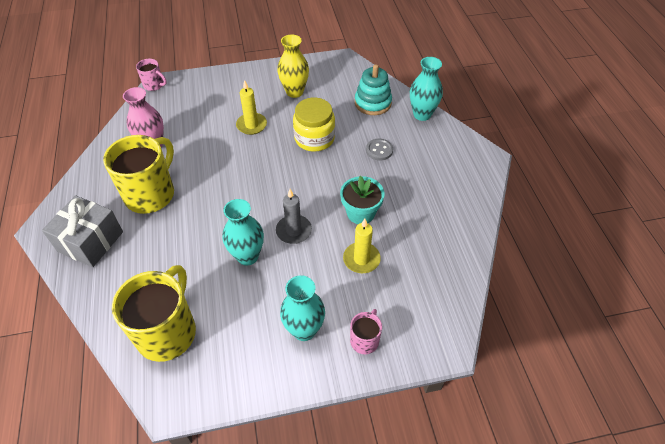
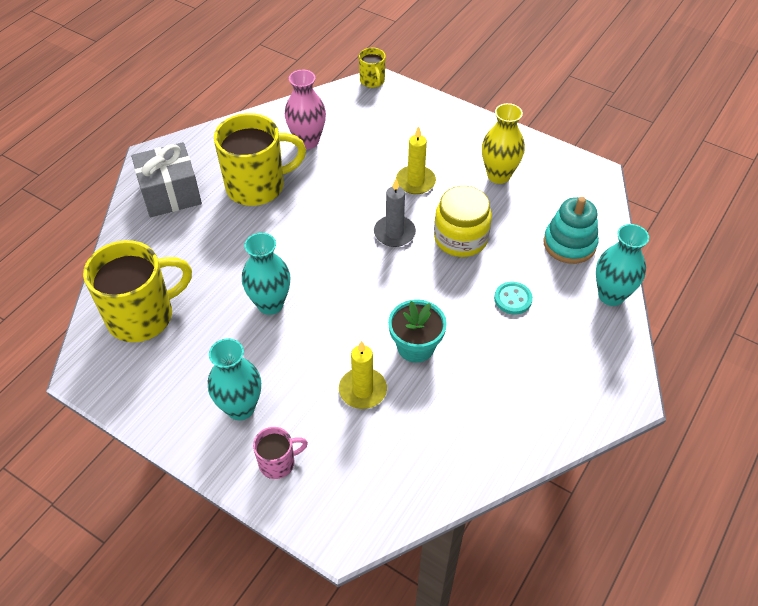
camera: 45 degrees right, 0 degrees up
(154, 85) = (372, 81): pink mug -> yellow mug
(294, 231) = (334, 313): grey candle -> grey candle (394, 233)
(379, 150) = (513, 299): grey button -> turquoise button

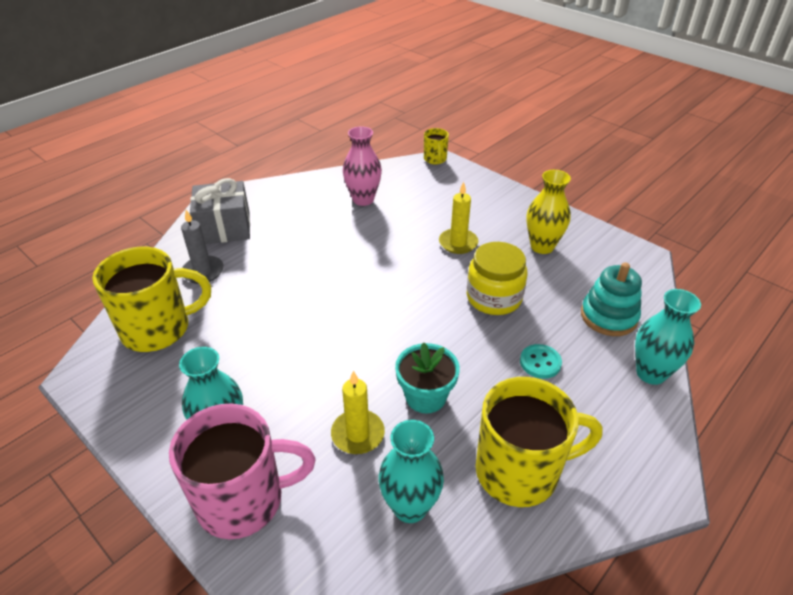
camera: 10 degrees right, 10 degrees down
(257, 186) = (306, 230): yellow mug -> yellow mug (519, 471)
(270, 304) = (286, 334): turquoise vase -> turquoise vase (410, 507)
(278, 463) = (243, 500): pink mug -> pink mug, size x2.07
(394, 233) = (427, 285): grey candle -> grey candle (203, 272)

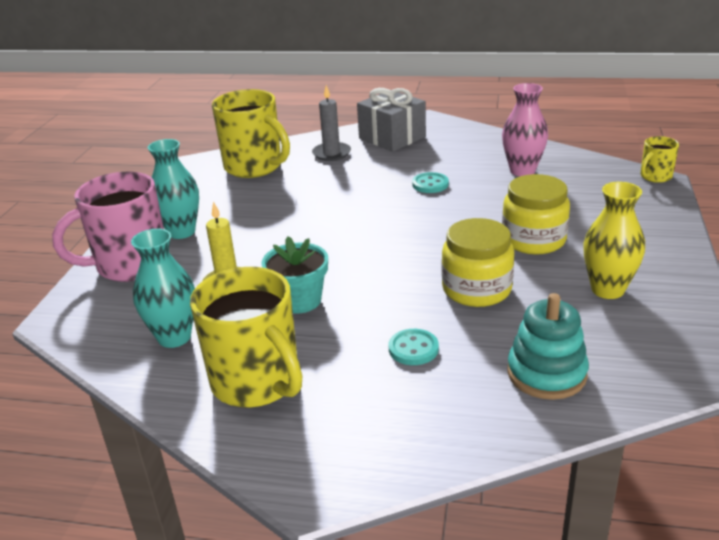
camera: 60 degrees right, 10 degrees down
(243, 500) = (130, 265): pink mug -> pink mug turned 105 degrees clockwise
(328, 247) = (430, 184): none -> turquoise button
(458, 243) = (533, 240): yellow candle -> yellow jar
(650, 373) = (485, 433): turquoise vase -> none

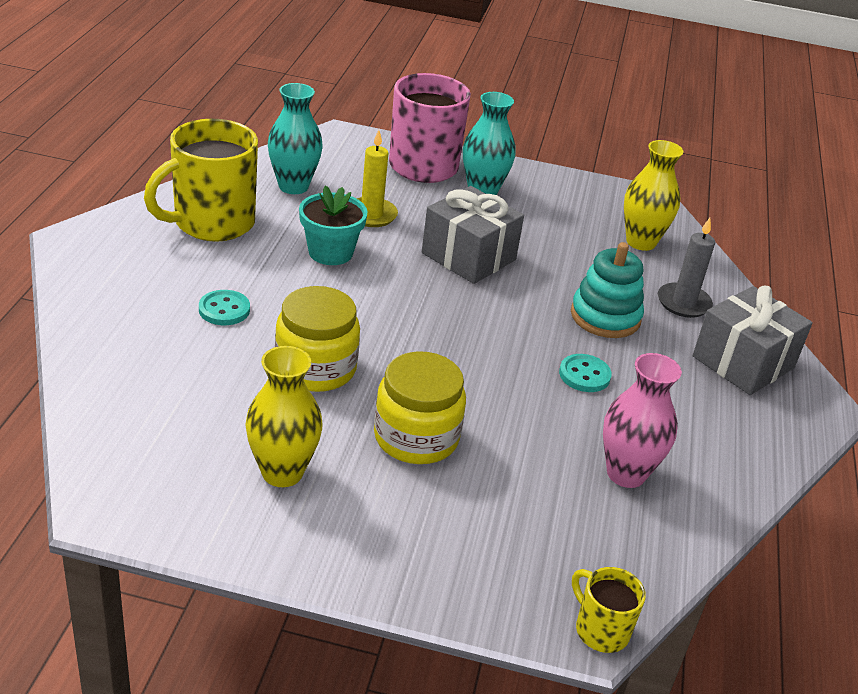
camera: 85 degrees right, 5 degrees up
(254, 167) = (641, 242): yellow mug -> yellow vase
(290, 233) = (468, 256): none -> grey gift
(546, 373) = (149, 385): turquoise stacking toy -> turquoise stacking toy (605, 317)

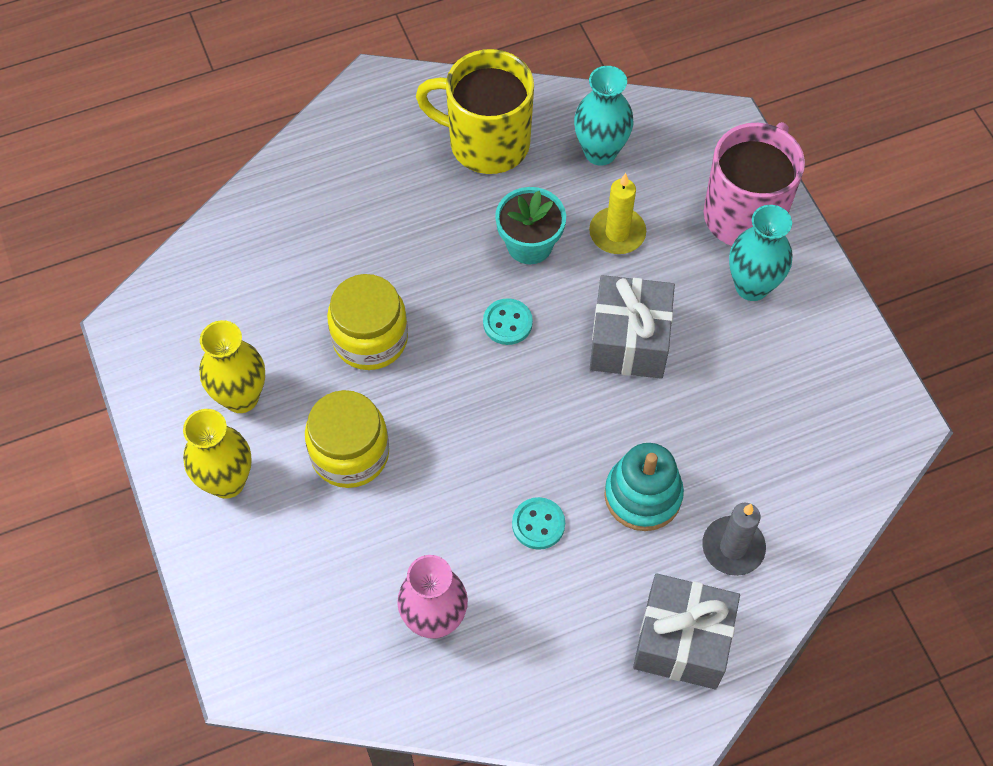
camera: 60 degrees right, 25 degrees up
(224, 310) = (384, 234): turquoise button -> turquoise button (507, 323)
(600, 630) = (248, 687): yellow mug -> none
(641, 242) = (806, 460): yellow vase -> yellow vase (227, 482)

